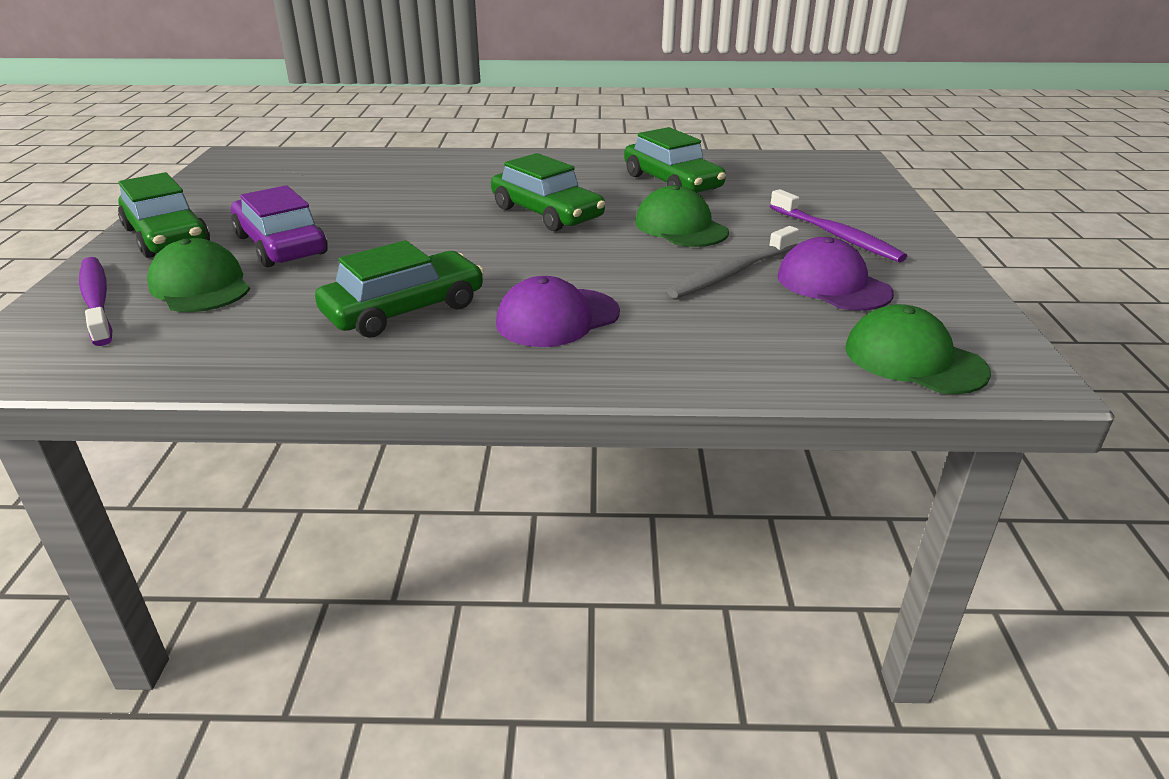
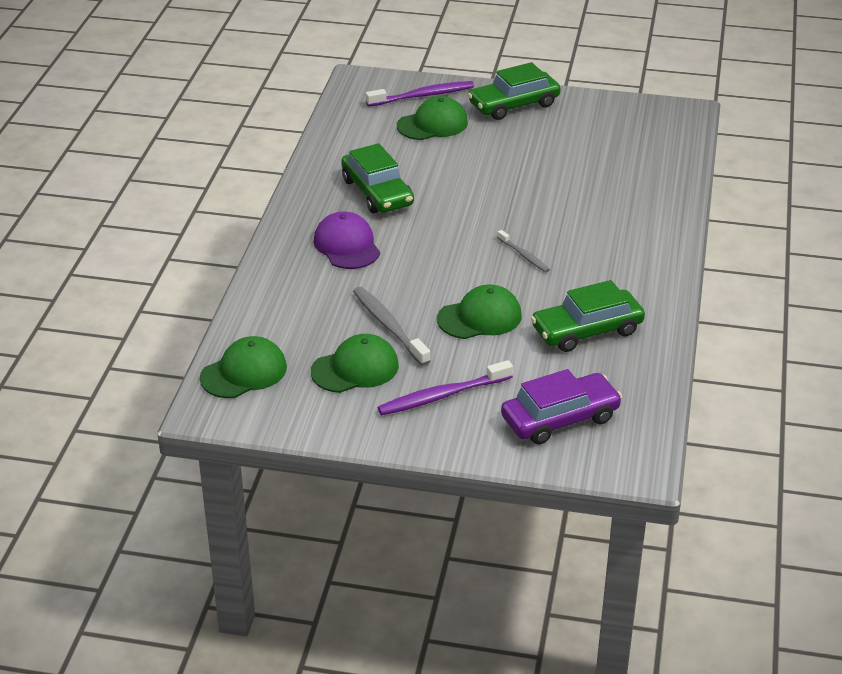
camera: 100 degrees right, 5 degrees up
(281, 245) = (488, 146): purple car -> purple car (560, 418)
(546, 213) = (524, 255): green car -> grey toothbrush
(833, 284) = (355, 368): purple cap -> green cap

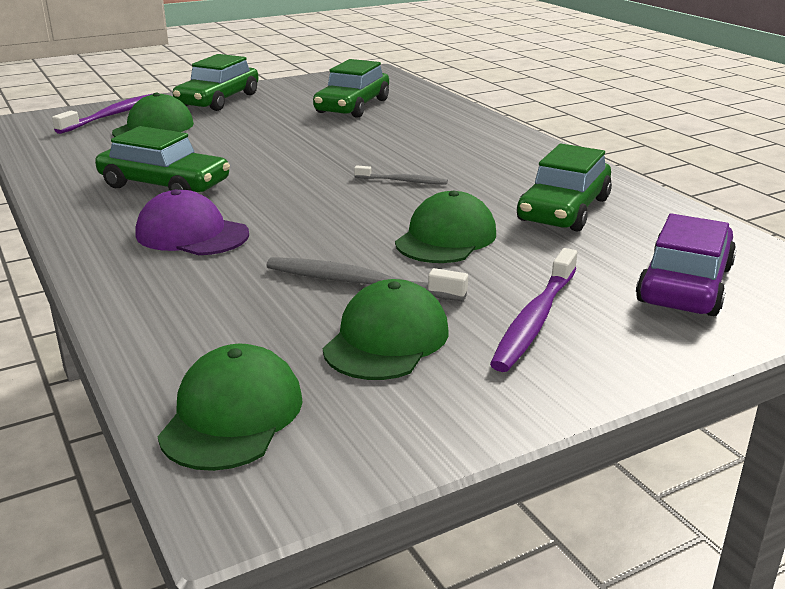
camera: 40 degrees left, 10 degrees down
(602, 154) = (352, 106): none -> green car

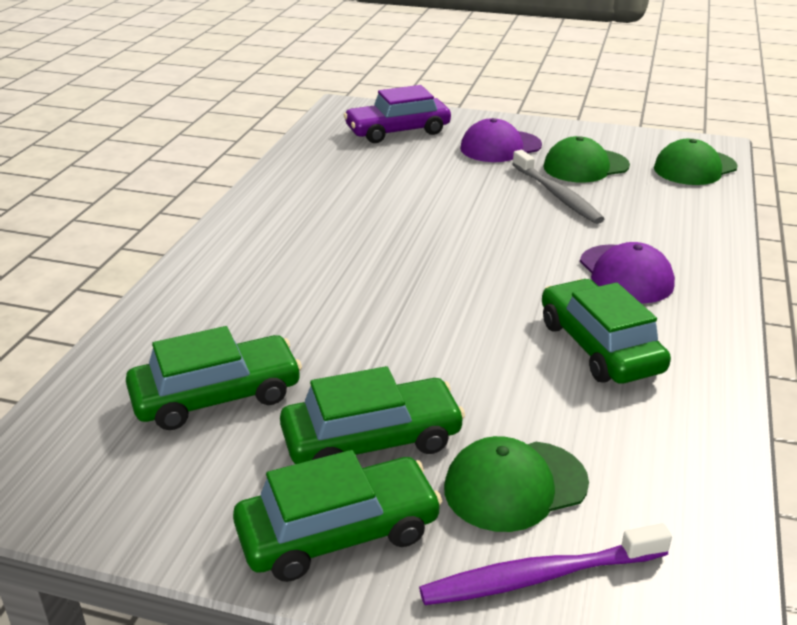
camera: 135 degrees left, 5 degrees up
(403, 181) = (395, 253): grey toothbrush -> none
(446, 238) = (459, 198): green cap -> none
(535, 319) = (500, 147): purple toothbrush -> purple cap
(563, 210) = (348, 184): green car -> green car (372, 440)

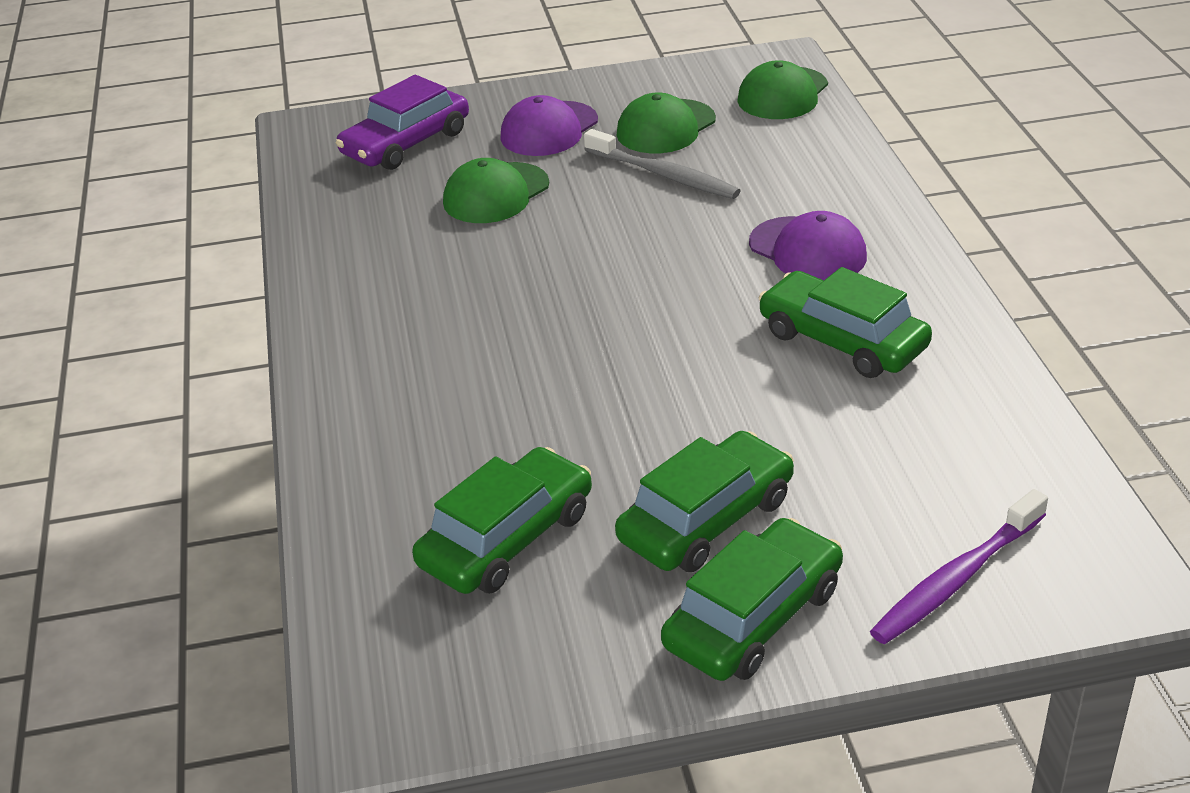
camera: 25 degrees left, 5 degrees up
(515, 485) = (873, 509): green cap -> green cap (496, 193)

